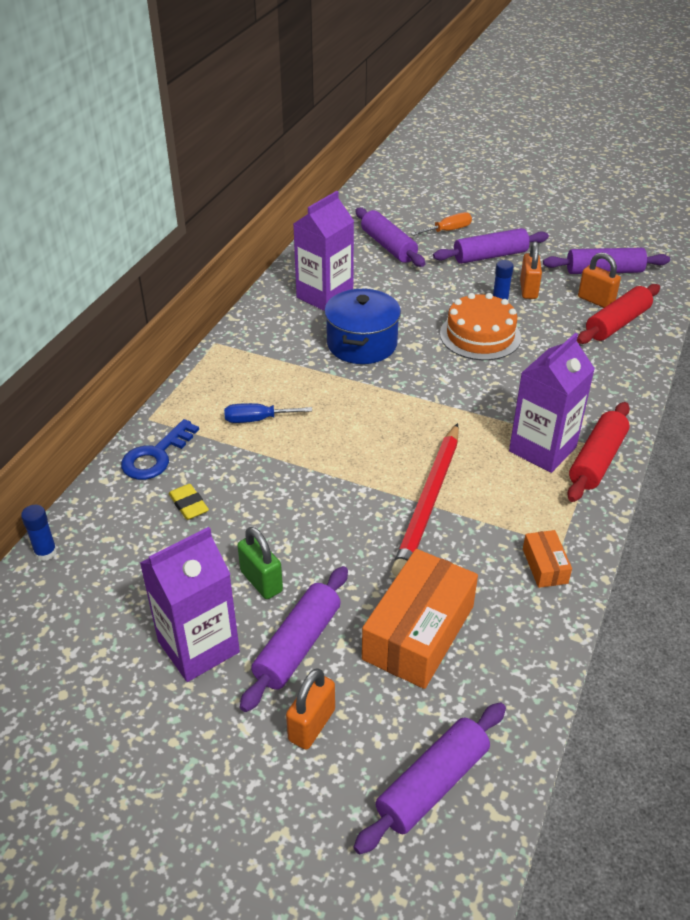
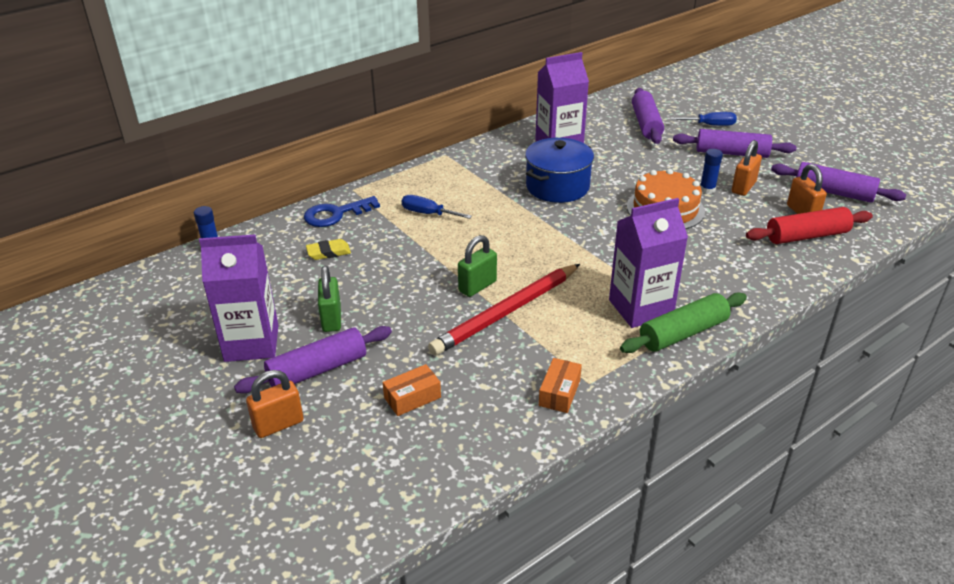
camera: 30 degrees right, 5 degrees down
(189, 505) = (328, 252): yellow eraser -> yellow eraser turned 75 degrees clockwise
(377, 484) = (477, 286): none -> green padlock
(418, 632) = (412, 397): orange box -> orange box, size x0.48
(432, 784) = (325, 502): purple rolling pin -> none
(448, 230) = (710, 125): orange screwdriver -> blue screwdriver
(597, 460) = (683, 333): red rolling pin -> green rolling pin

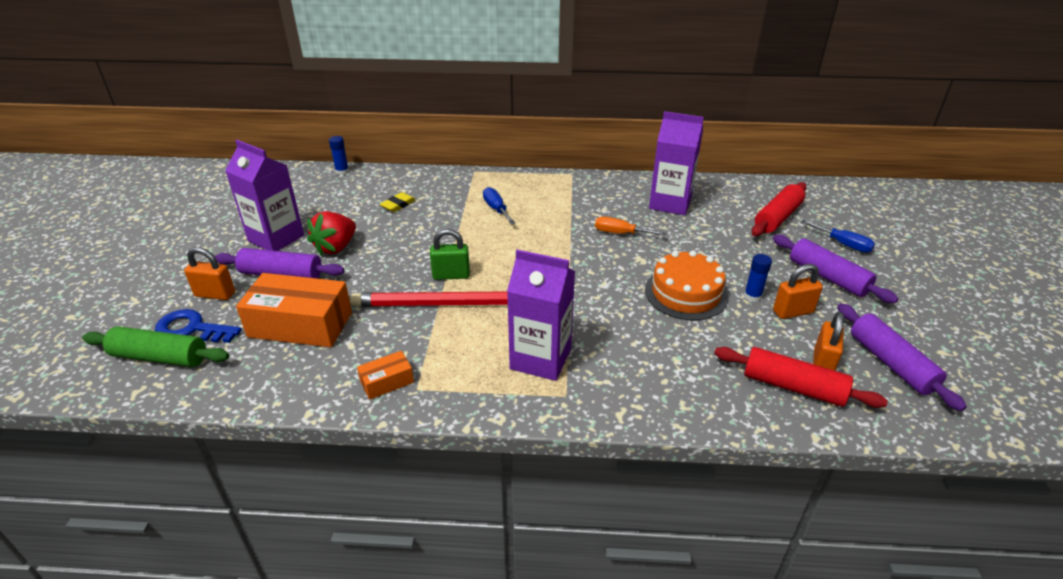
camera: 40 degrees right, 0 degrees up
(328, 252) = (398, 205): yellow eraser -> yellow eraser turned 75 degrees counterclockwise
(331, 319) = (336, 247): green padlock -> red strawberry
(336, 214) = (439, 182): blue key -> blue key (192, 329)
(412, 397) = (300, 324): orange box -> orange box, size x2.08
(557, 186) = (620, 233): blue pot -> orange screwdriver
(646, 124) = (777, 217): purple rolling pin -> red rolling pin
(683, 333) = (543, 398): green rolling pin -> green rolling pin (159, 357)

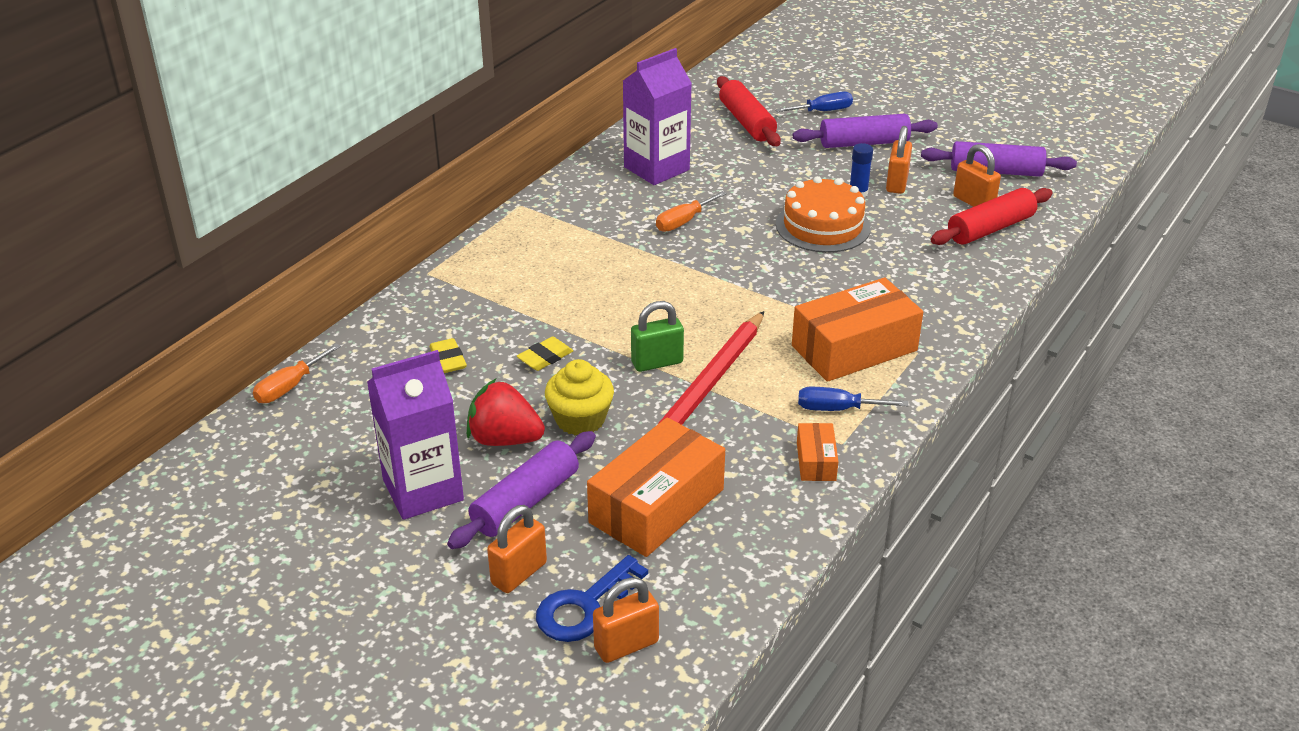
camera: 60 degrees left, 0 degrees up
(159, 357) = (626, 645): green rolling pin -> orange padlock
(336, 247) = (504, 439): red strawberry -> red strawberry turned 135 degrees clockwise
(342, 171) = (289, 387): blue glue stick -> orange screwdriver
(371, 266) = (580, 419): none -> yellow cupcake
(424, 234) = (545, 357): none -> yellow eraser
(451, 275) = (657, 362): green padlock -> green padlock turned 45 degrees clockwise
(496, 209) = (544, 286): blue screwdriver -> blue screwdriver (837, 409)
(540, 358) = (854, 348): purple carton -> orange box

